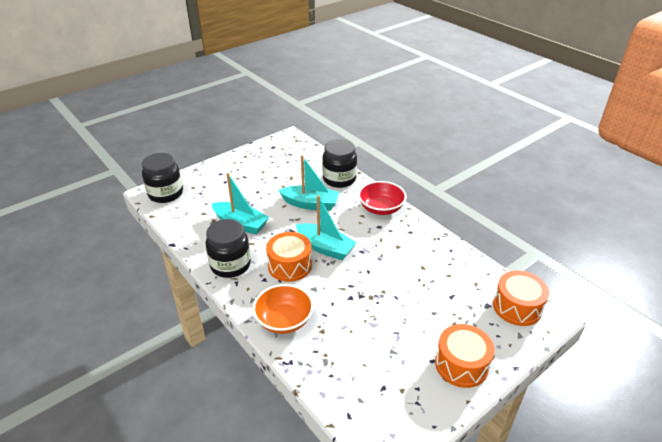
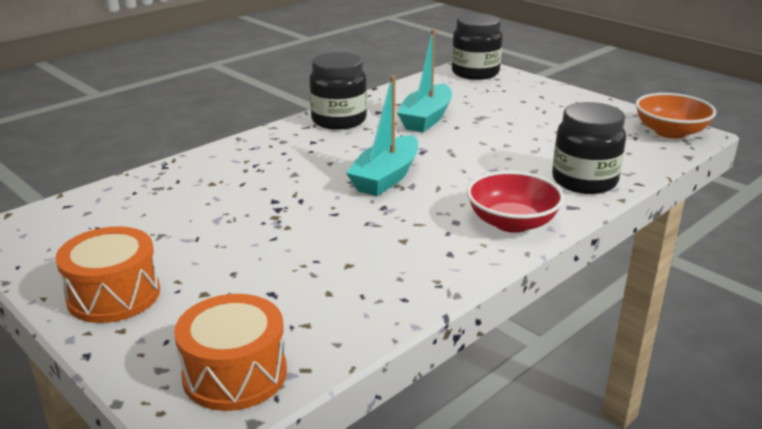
camera: 85 degrees right, 10 degrees down
(284, 320) = (235, 158): orange bowl -> orange bowl (670, 132)
(290, 265) = (341, 155): orange drum -> none
(310, 204) = (495, 161): turquoise boat -> none

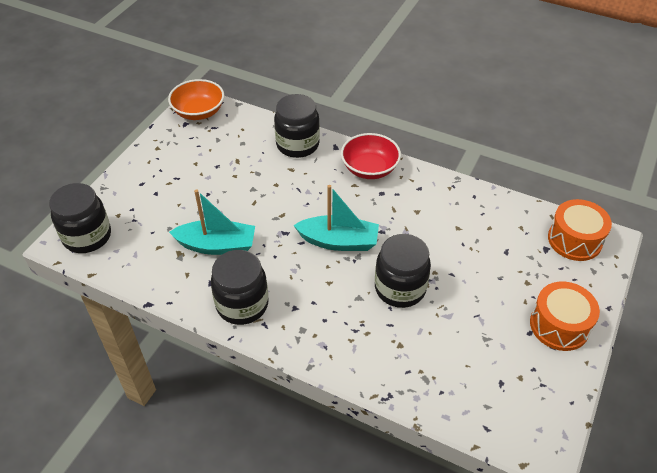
camera: 110 degrees left, 20 degrees up
(284, 199) = (400, 288): none -> black jar

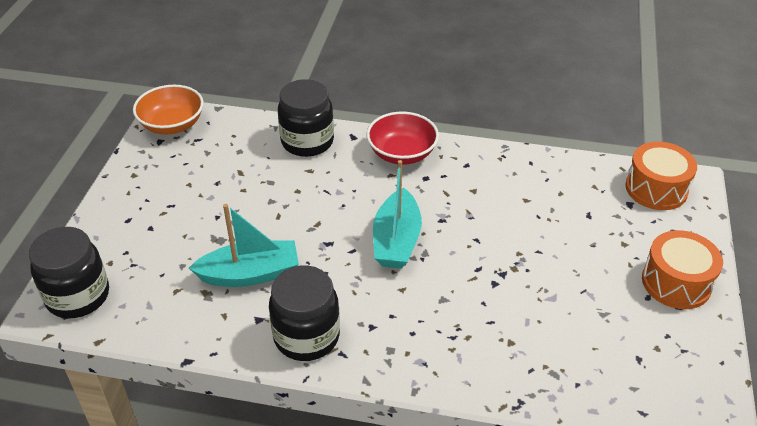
camera: 15 degrees left, 5 degrees down
(339, 241) = (396, 241): turquoise boat -> turquoise boat turned 105 degrees clockwise
(400, 288) = (486, 279): black jar -> none

